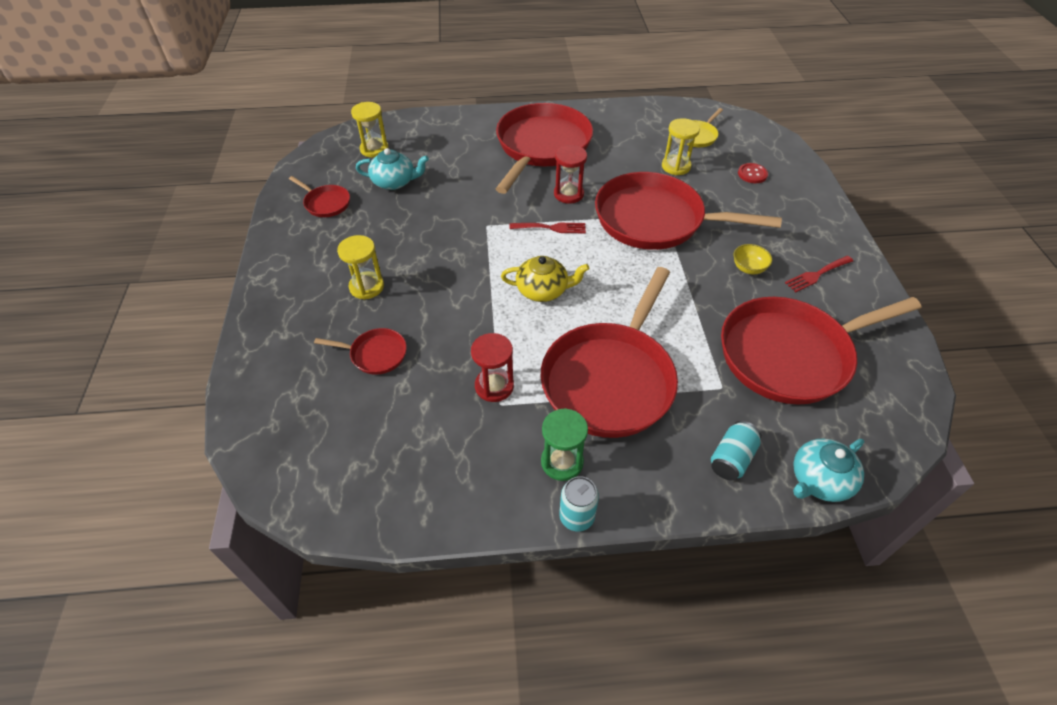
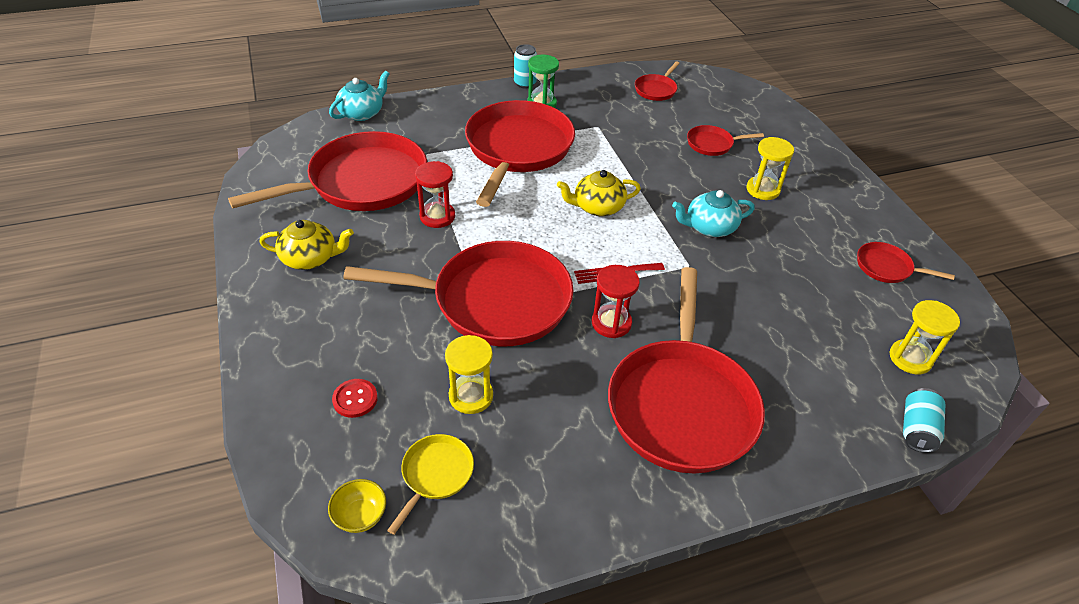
camera: 165 degrees right, 5 degrees down
(384, 470) = (656, 89): none -> red pan
(394, 182) = (836, 308): turquoise teapot -> turquoise teapot (709, 227)
(494, 386) = (607, 136): red hourglass -> red hourglass (437, 216)
(731, 458) = (422, 117): turquoise can -> turquoise can (917, 429)
(748, 268) = (386, 255): yellow bowl -> yellow bowl (360, 516)
(816, 275) = (310, 258): red fork -> yellow teapot

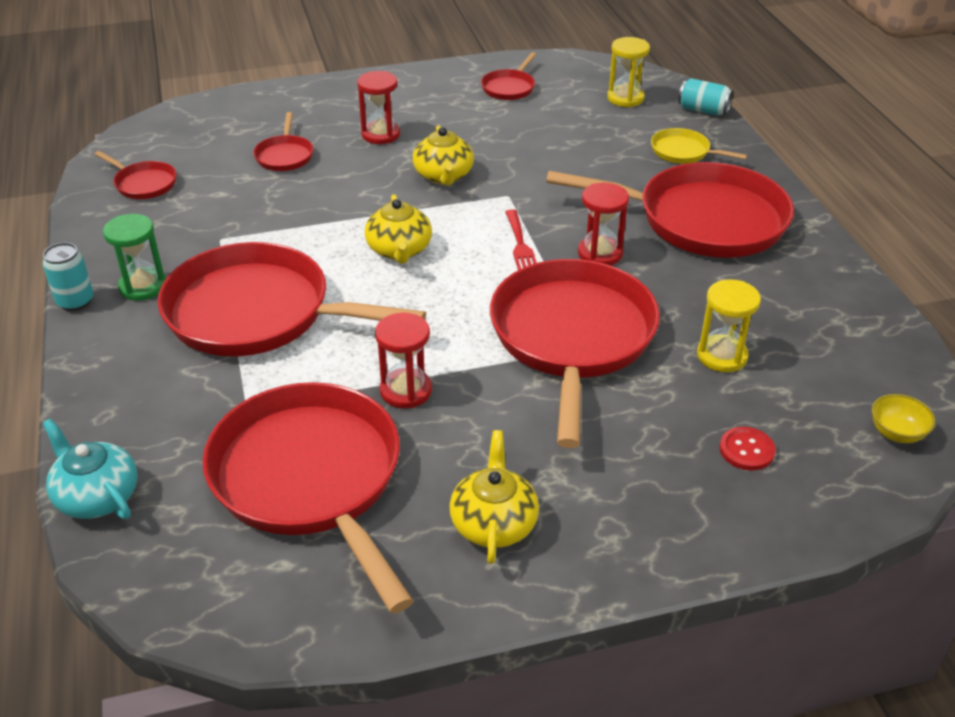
camera: 85 degrees left, 5 degrees down
(435, 475) = (830, 380): yellow pan -> yellow pan (683, 152)
(709, 227) = (443, 176): turquoise teapot -> yellow teapot
(763, 190) = (380, 134): yellow hourglass -> red hourglass

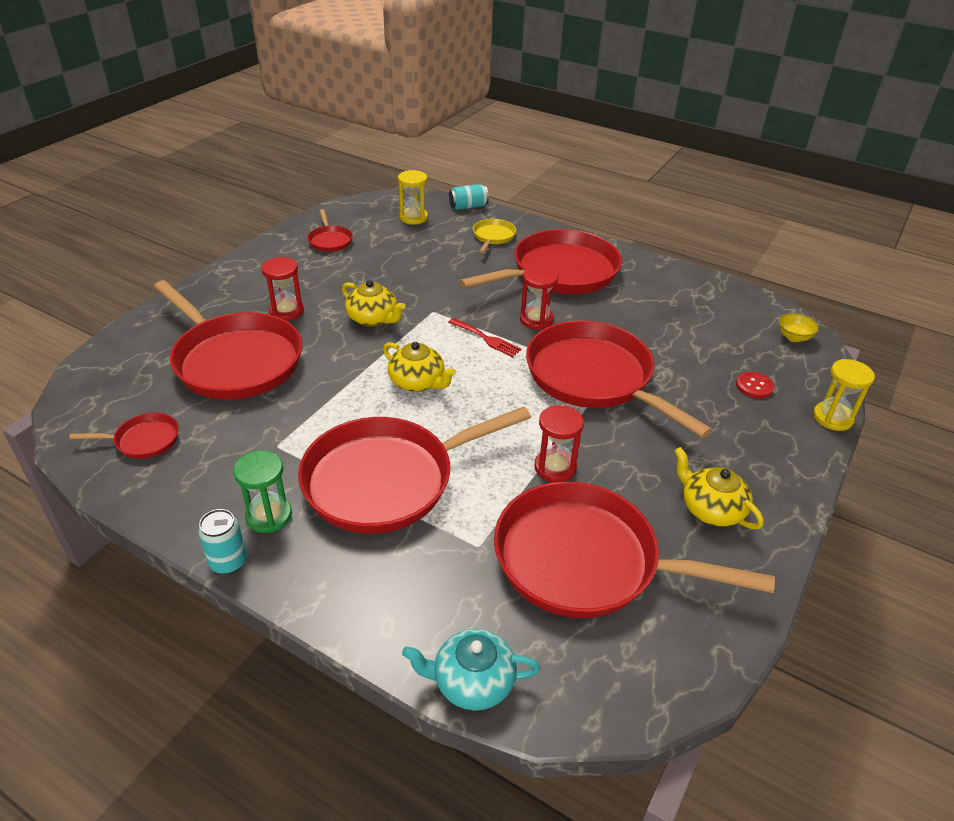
camera: 45 degrees left, 0 degrees up
(284, 155) = (234, 360): red pan -> red pan, size x2.30
(683, 152) = (493, 237): yellow pan -> yellow pan turned 120 degrees clockwise
(722, 356) = (675, 343): yellow hourglass -> yellow hourglass (832, 418)

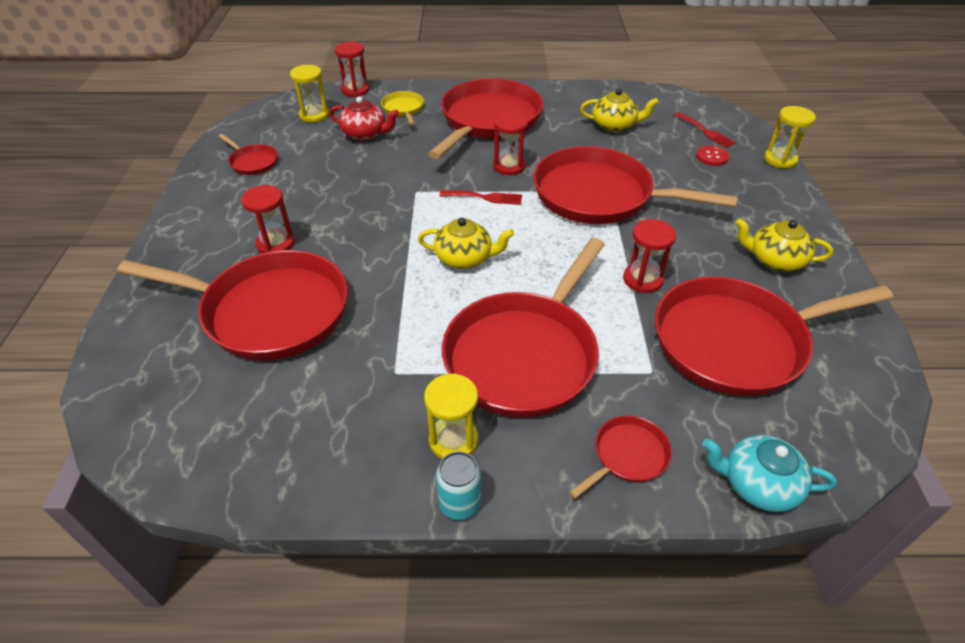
camera: 30 degrees left, 5 degrees up
(143, 440) = (250, 433): red pan -> red pan (627, 456)
(269, 515) = (453, 440): green hourglass -> yellow hourglass
(373, 318) = (368, 218): yellow teapot -> yellow teapot (614, 125)
(439, 248) = (365, 134): none -> red teapot
(468, 207) = (355, 90): turquoise can -> red hourglass
(472, 682) = (757, 484): turquoise teapot -> turquoise teapot turned 45 degrees clockwise
(775, 359) = (705, 131): none -> red fork
(793, 337) = (701, 111): yellow bowl -> none

